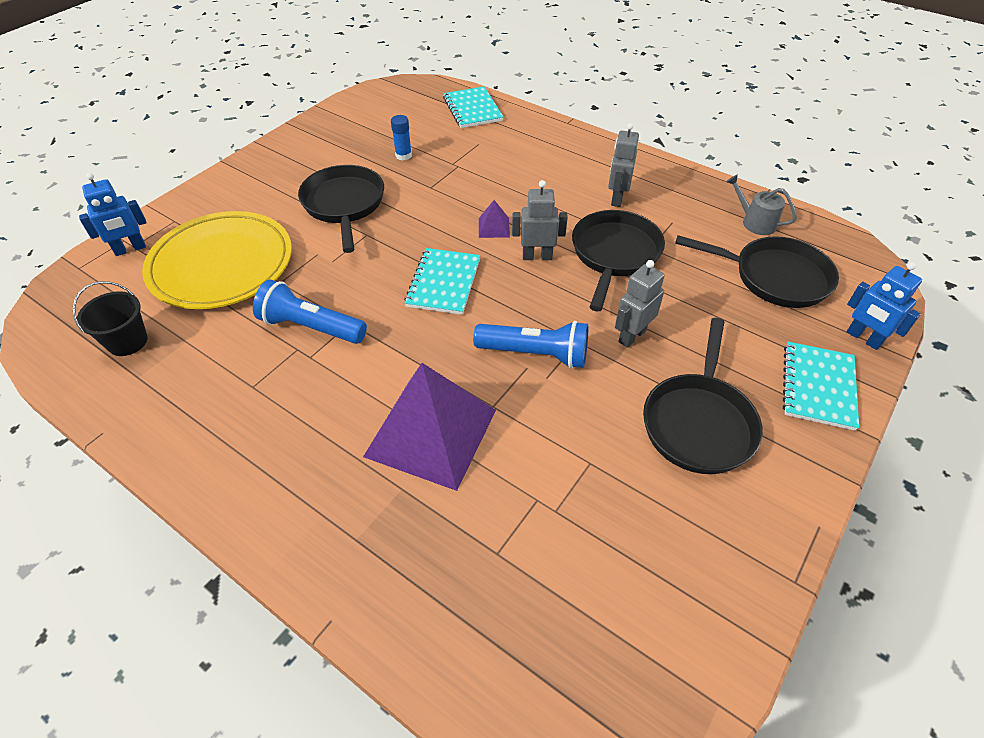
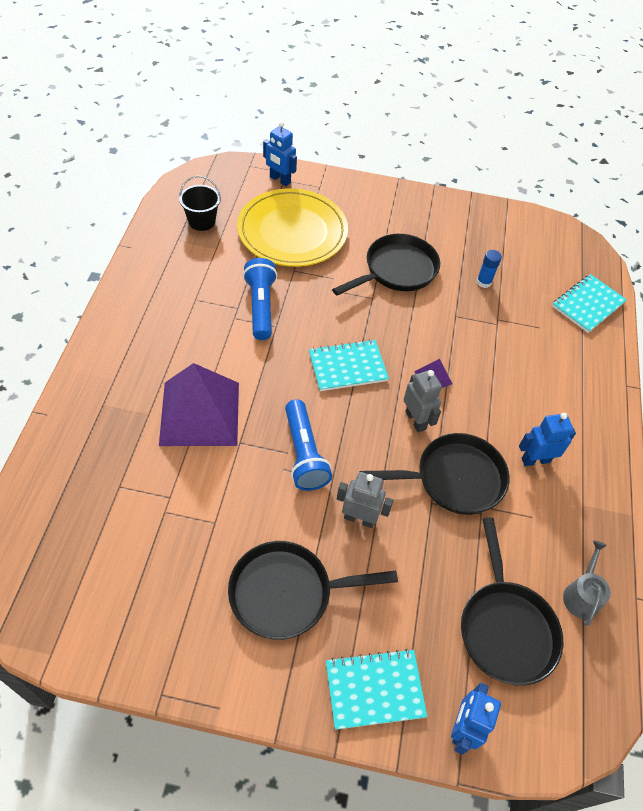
camera: 60 degrees right, 5 degrees up
(617, 198) = (535, 460): grey robot -> blue robot

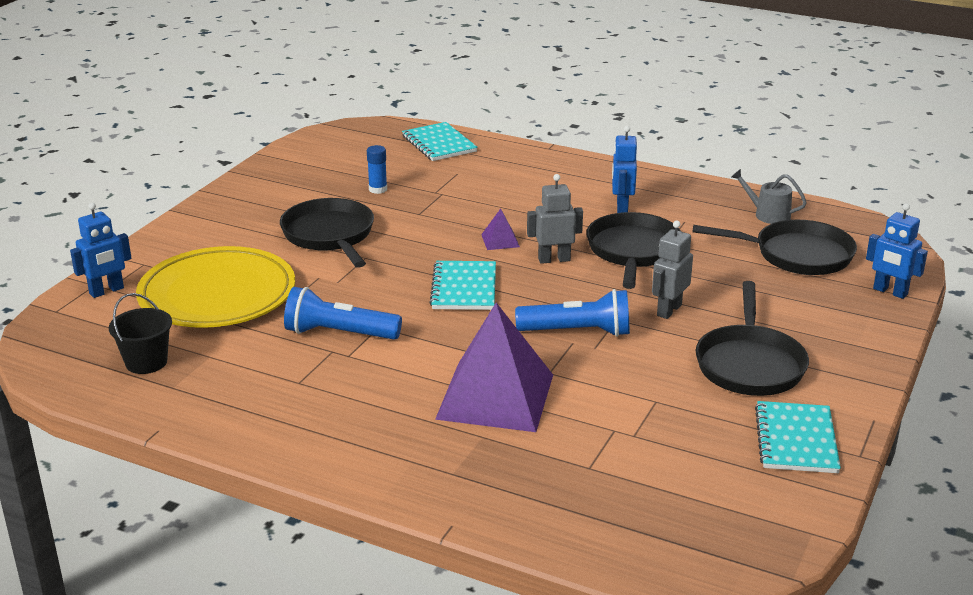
camera: 70 degrees left, 25 degrees down
(374, 689) = (854, 329): turquoise notebook -> turquoise notebook (796, 440)

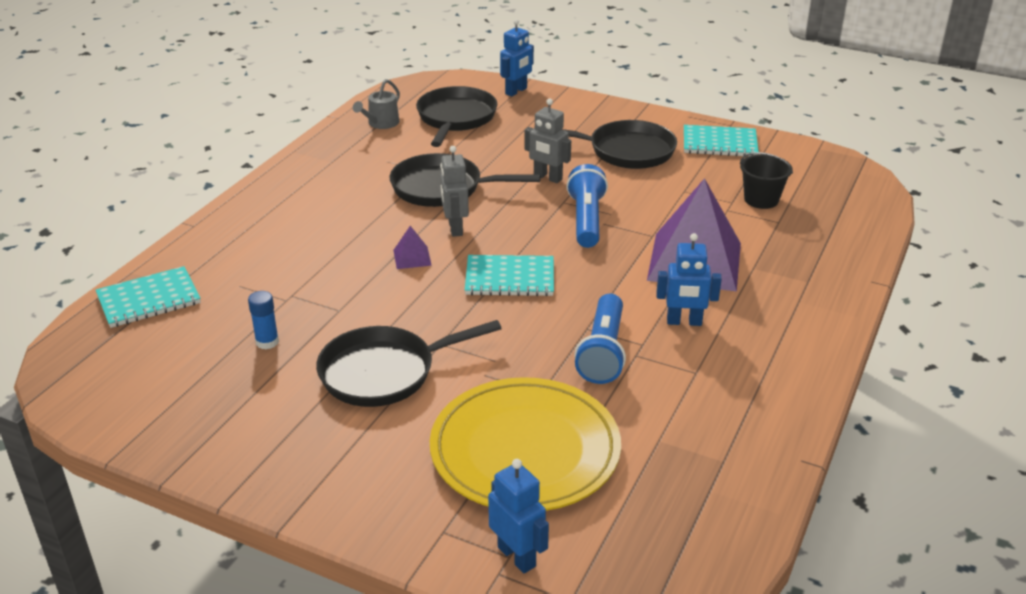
camera: 90 degrees left, 5 degrees up
(146, 362) = (679, 489): black bucket -> black bucket (761, 200)
(621, 207) = (351, 189): blue robot -> blue robot (684, 322)

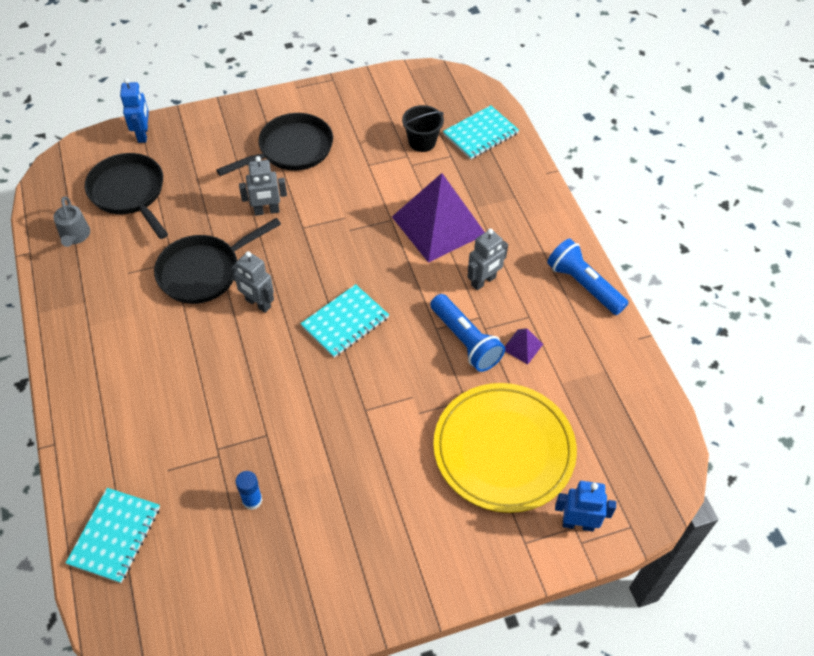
camera: 45 degrees left, 20 degrees up
(385, 372) = (359, 461): black pan -> none
(412, 257) = (260, 352): purple pyramid -> purple pyramid (522, 346)
(586, 220) = (336, 234): blue flashlight -> blue flashlight (583, 285)
(684, 322) = (483, 281): blue robot -> grey robot
(719, 143) = (344, 103): turquoise notebook -> turquoise notebook (480, 134)

